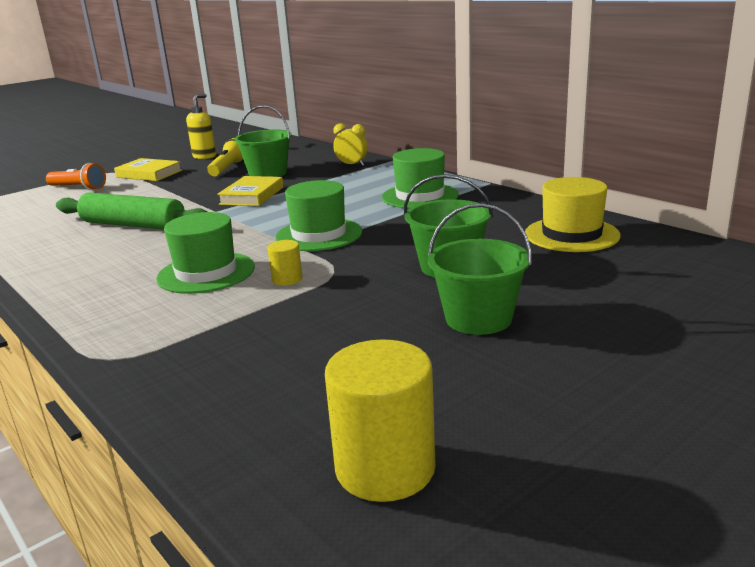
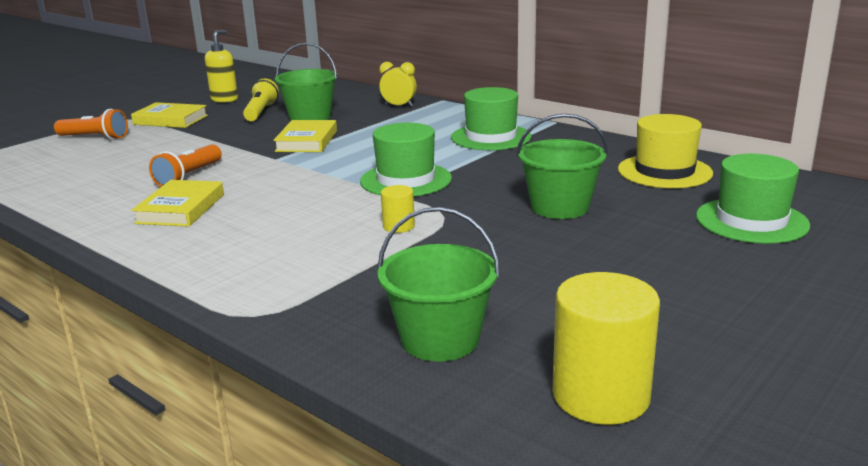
camera: 10 degrees left, 0 degrees up
(108, 254) = (180, 209): none -> yellow book
(133, 225) = (189, 177): green rolling pin -> orange flashlight
(206, 273) = (305, 223): green hat -> green hat (751, 221)
(478, 318) = (615, 255): green bucket -> green bucket (440, 339)

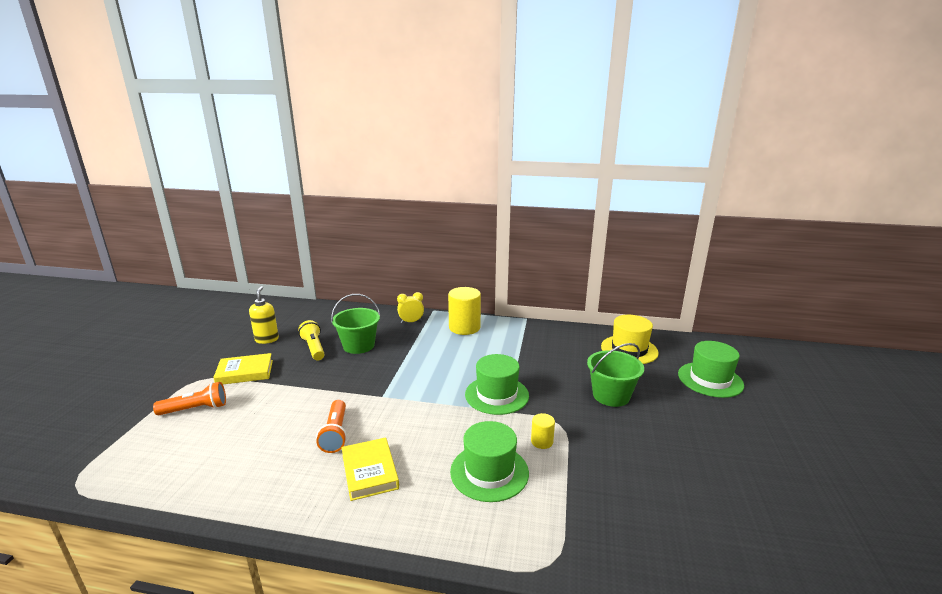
camera: 30 degrees left, 0 degrees up
(306, 141) = (385, 372): yellow book -> none
(440, 339) = (679, 538): green bucket -> none
(491, 137) = (504, 341): green hat -> green hat (489, 472)
(600, 396) = (799, 548): yellow cylinder -> yellow cylinder (464, 327)

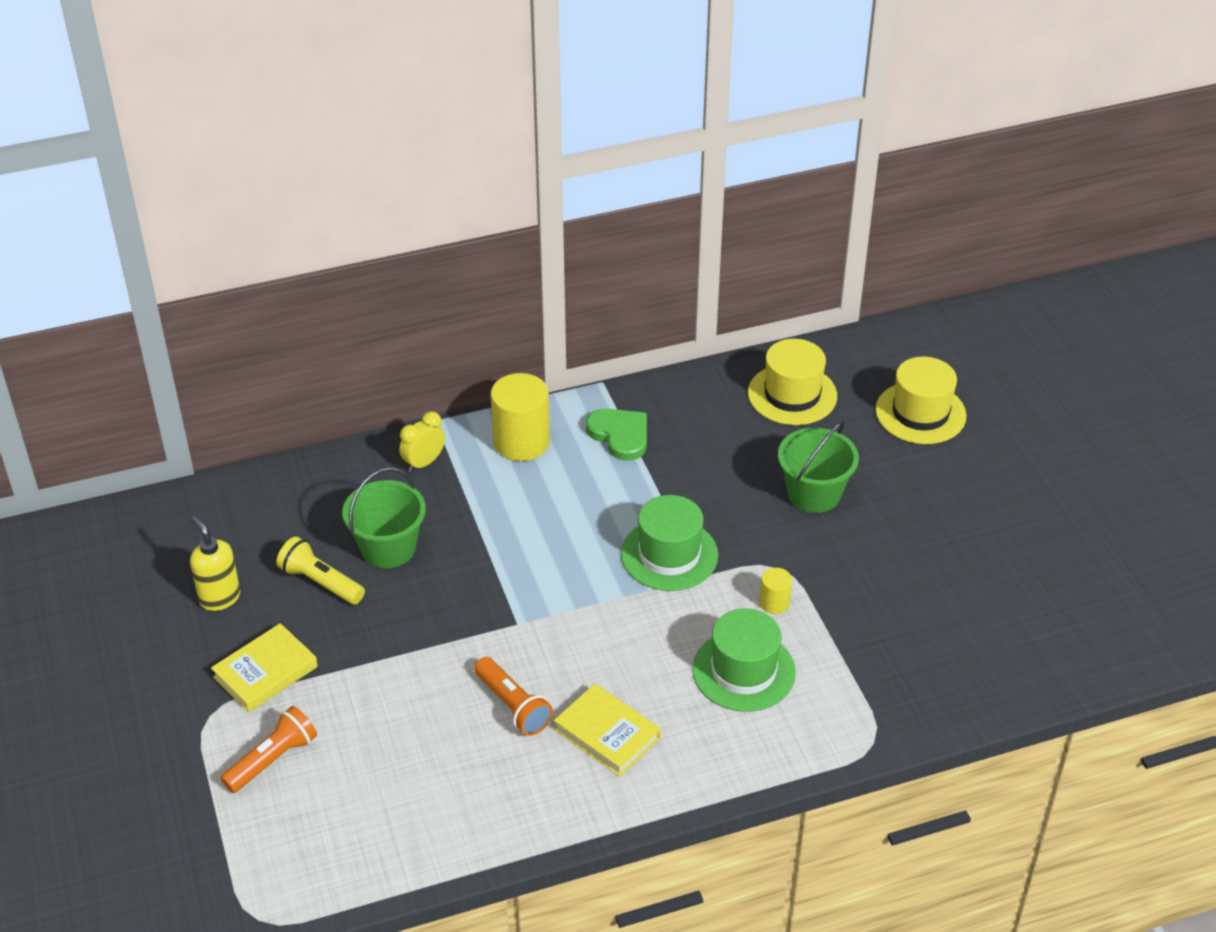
camera: 30 degrees left, 20 degrees up
(516, 339) = (620, 435): none -> green heart
(710, 379) = (920, 413): green hat -> yellow hat

